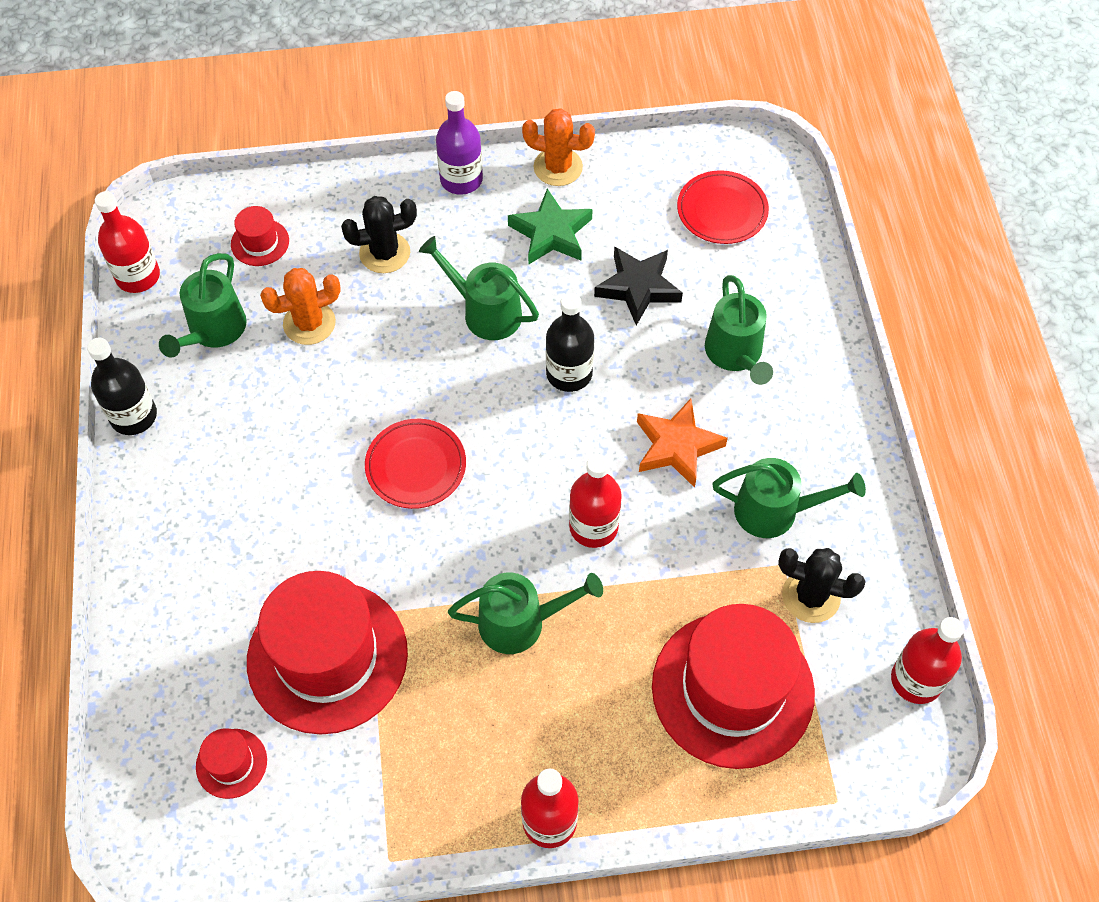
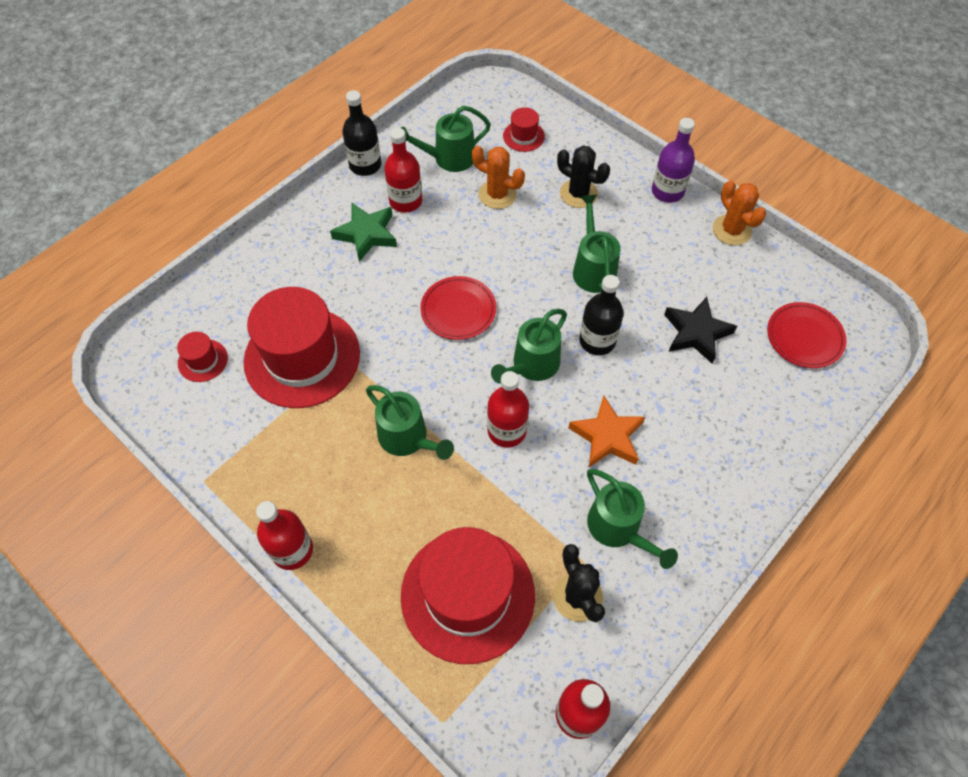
camera: 50 degrees right, 0 degrees up
(138, 276) = (448, 104): red bottle -> red bottle (405, 201)
(551, 233) = (682, 261): green star -> green star (366, 234)
(736, 355) = (708, 422): green watering can -> green watering can (531, 366)

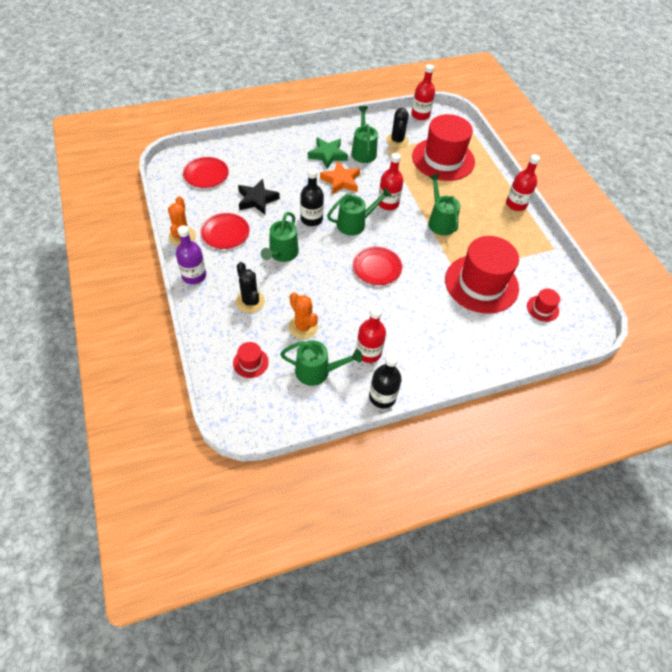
camera: 155 degrees left, 5 degrees down
(366, 234) = (408, 341): green star -> green star (327, 155)
(687, 261) = (225, 233): none -> red plate

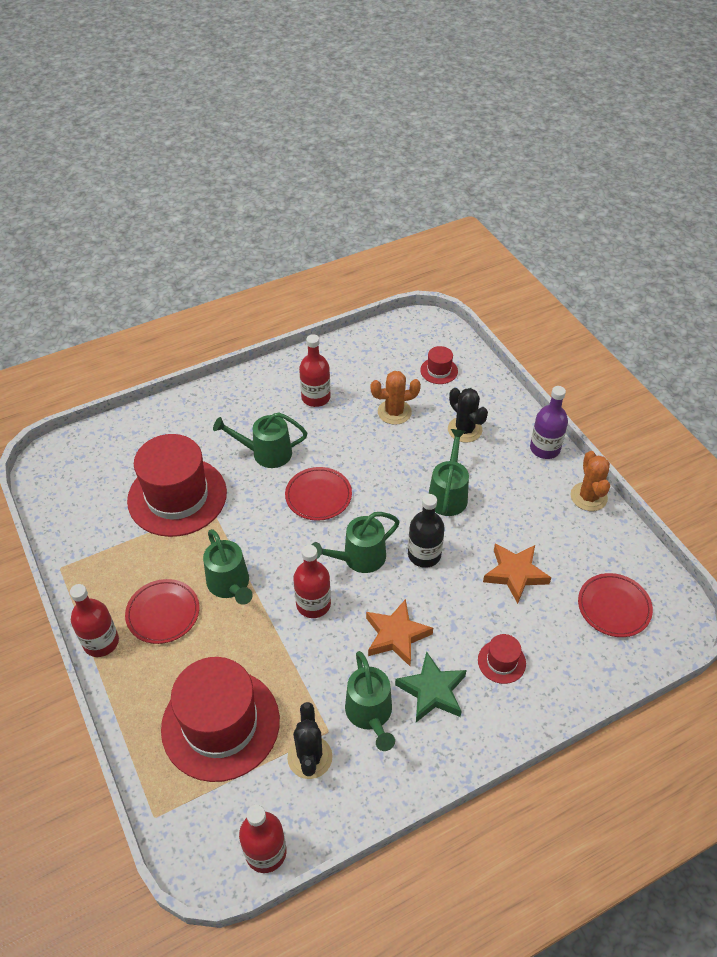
camera: 175 degrees right, 5 degrees down
(225, 233) = (535, 511): red plate -> red plate (163, 613)
(257, 200) = (515, 574): black star -> orange star
(303, 327) = (394, 412): orange cactus -> orange cactus turned 60 degrees counterclockwise
(317, 371) = (367, 373): green watering can -> green watering can (266, 453)
(382, 397) = (296, 361): black bottle -> none
(542, 308) = (101, 476): red hat -> red hat (501, 661)

